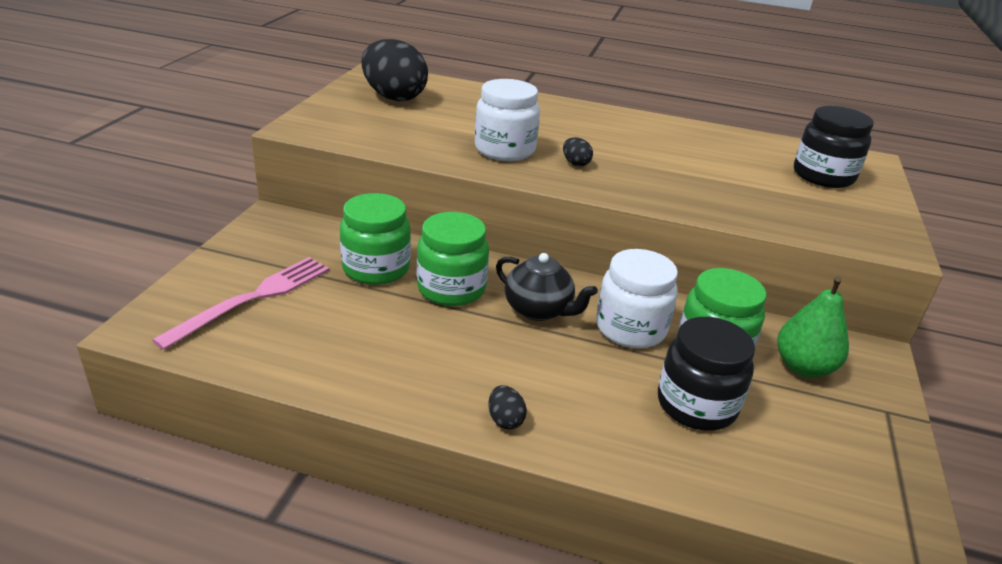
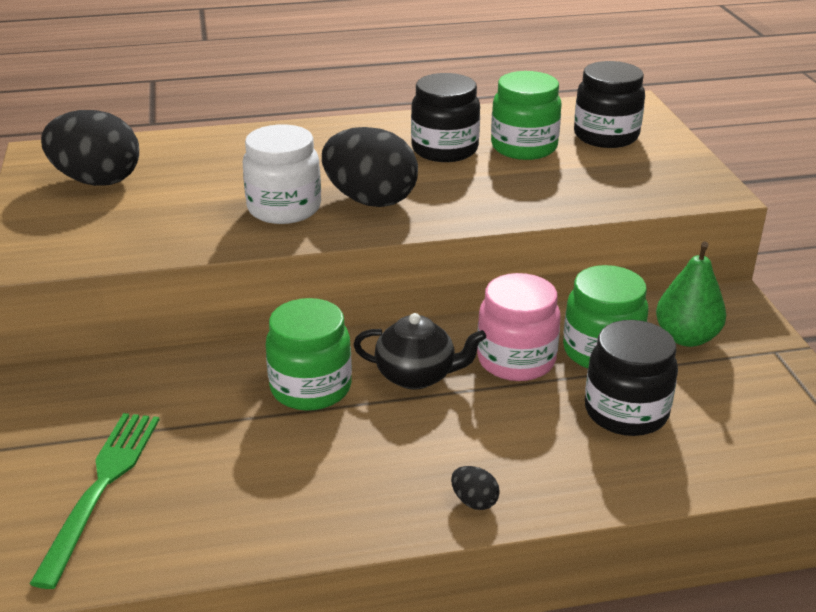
camera: 25 degrees left, 0 degrees up
(252, 299) = (101, 488): pink fork -> green fork
(376, 268) = (210, 397): green jar -> green jar (524, 147)
(575, 163) = (370, 200): black egg -> black egg, size x2.45
(630, 328) = (516, 360): white jar -> pink jar
(668, 147) = (444, 149): none -> black jar

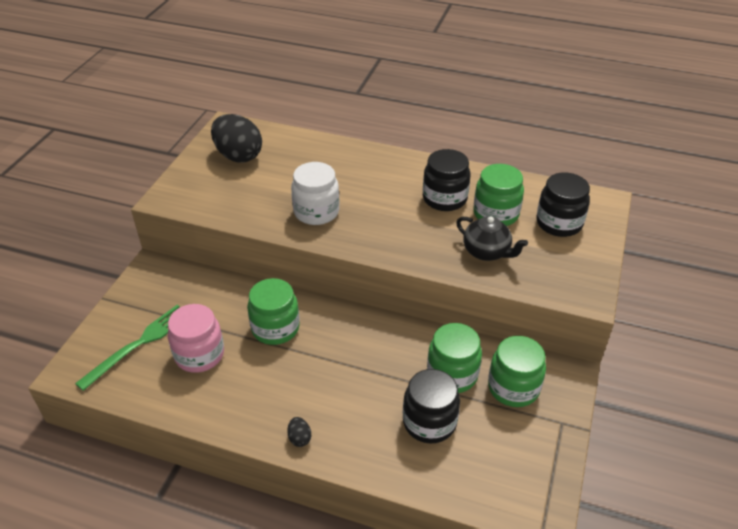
camera: 30 degrees right, 10 degrees up
(370, 200) = (368, 223): black egg -> none
(417, 376) = (335, 345): black teapot -> black teapot (487, 252)
(516, 360) = (397, 358): pink jar -> pink jar (199, 355)
(686, 337) = (513, 387): green pear -> green jar

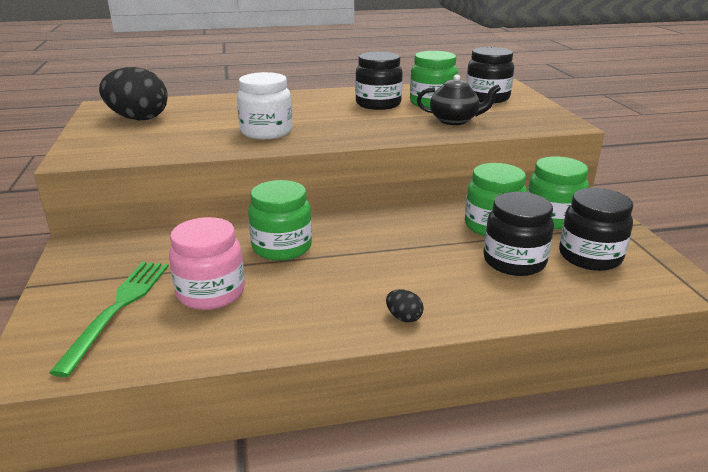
camera: 30 degrees left, 15 degrees down
(496, 446) = (590, 256): none -> black jar

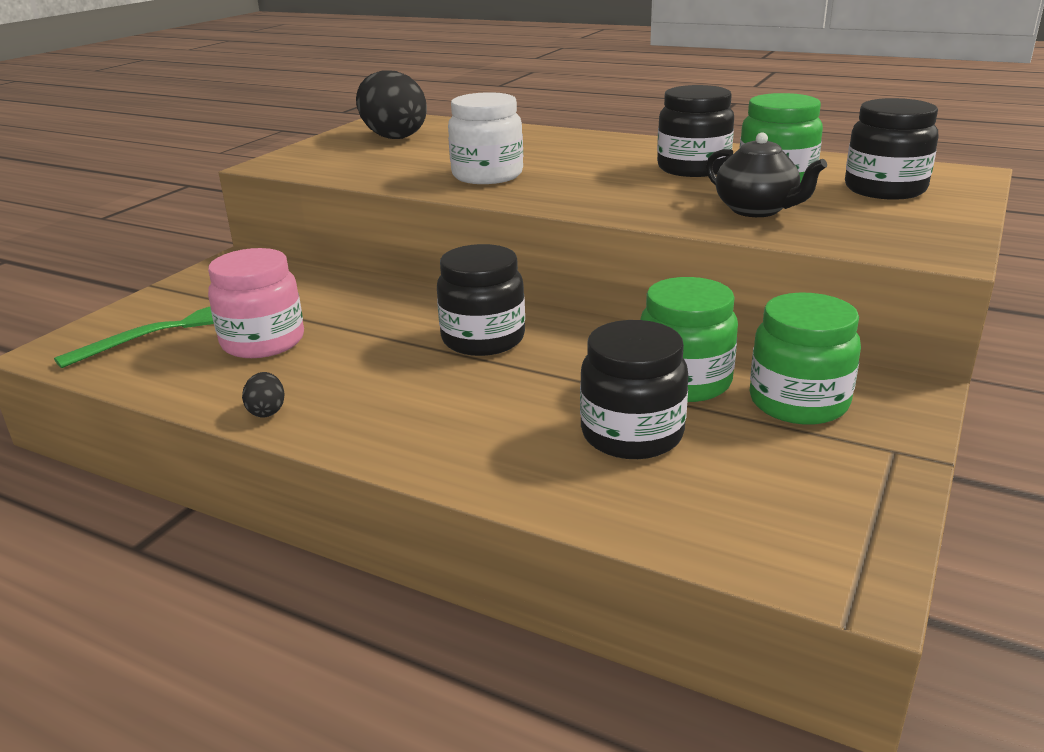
camera: 40 degrees right, 0 degrees up
(282, 247) = (395, 321): green jar -> none
(403, 317) = (387, 440): black egg -> black egg (267, 411)
(590, 256) = (759, 472): black jar -> black jar (483, 339)

